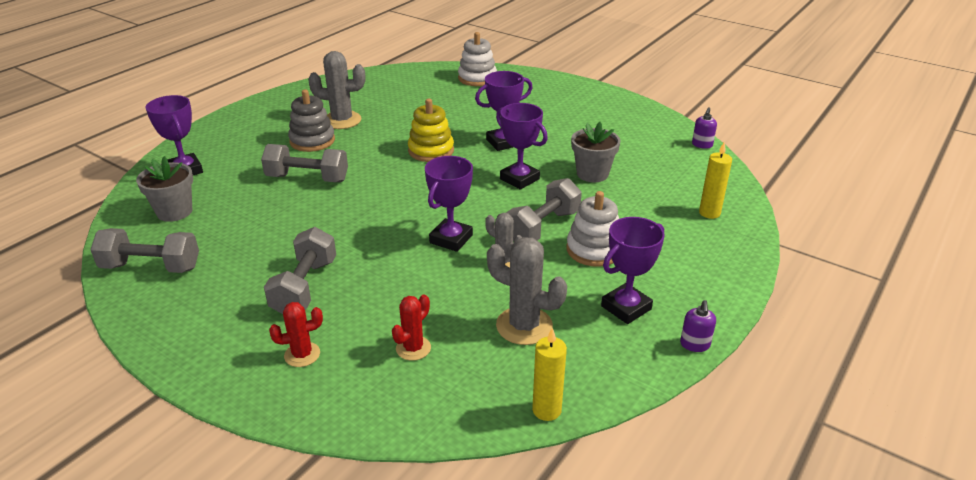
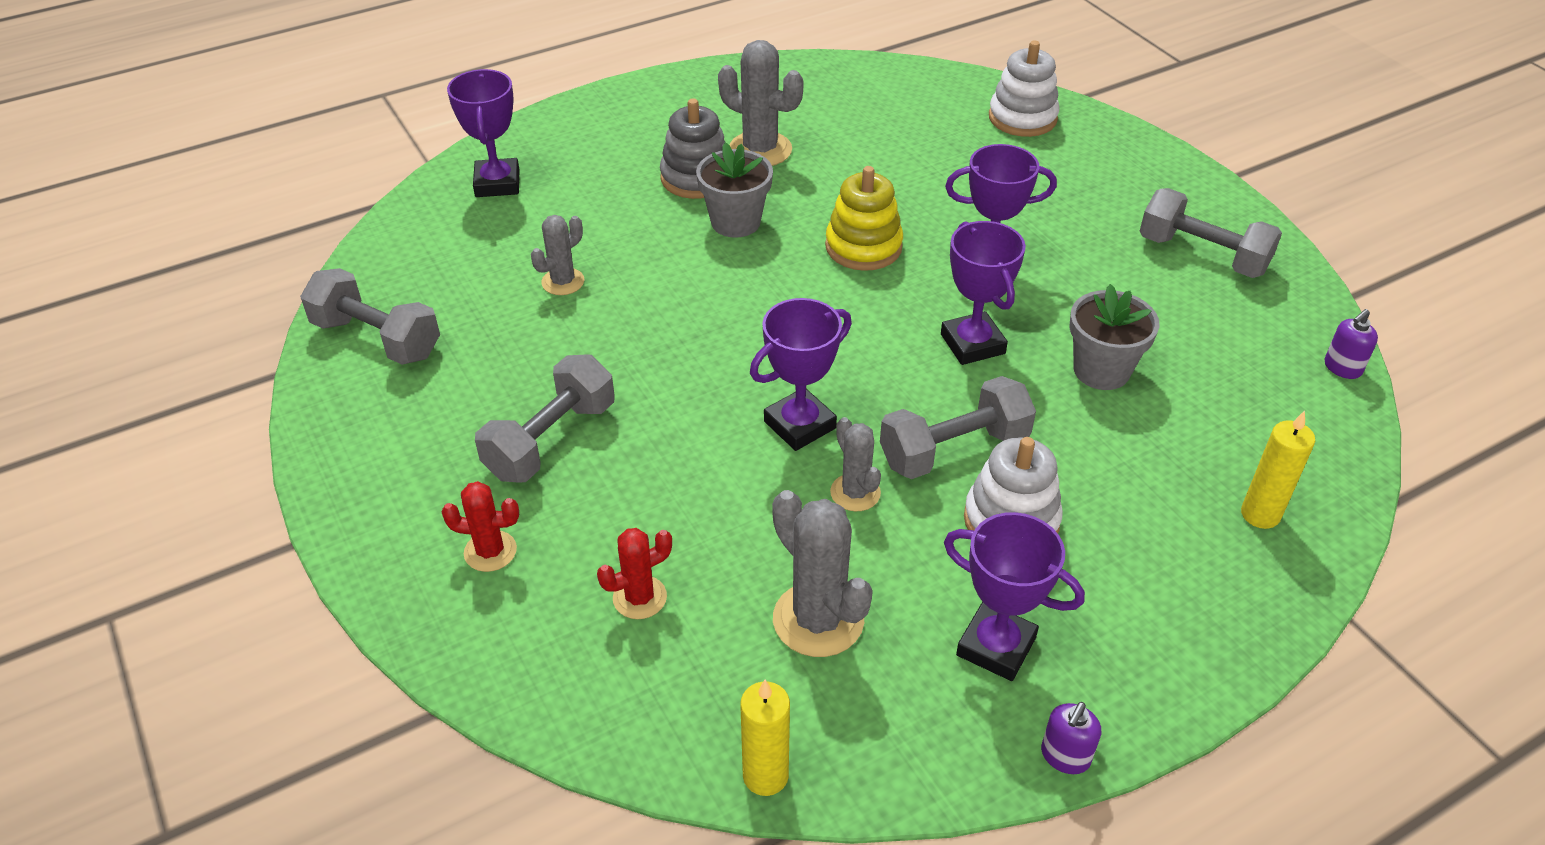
camera: 25 degrees right, 10 degrees up
(174, 212) = (449, 253): grey flower pot -> grey flower pot (735, 222)
(261, 208) = (563, 282): none -> grey cactus
(307, 178) = (653, 247): grey dumbbell -> grey dumbbell (1202, 255)
(626, 307) = (996, 646): purple trophy -> purple trophy turned 45 degrees clockwise

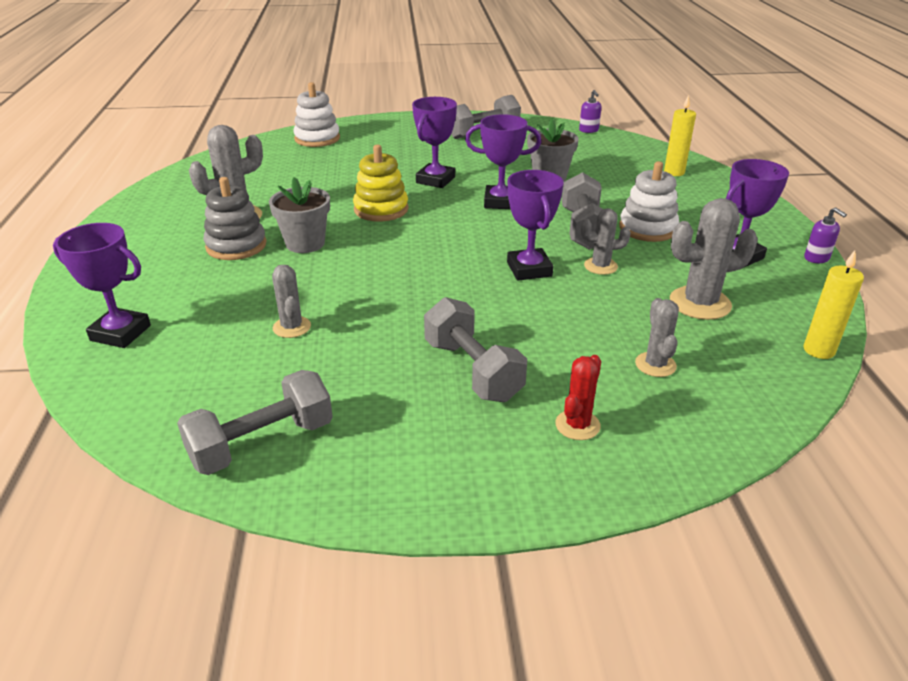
camera: 65 degrees left, 10 degrees down
(639, 597) = (655, 365): red cactus -> grey cactus

